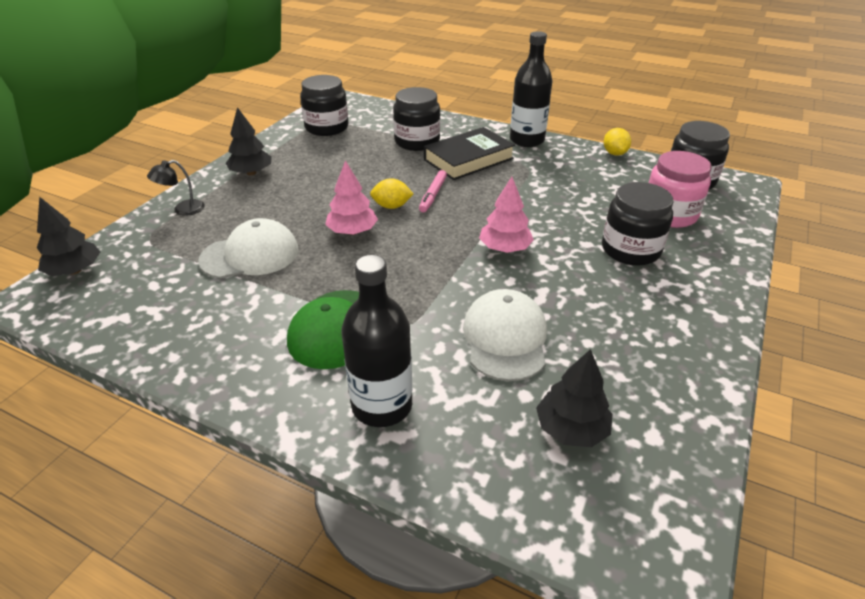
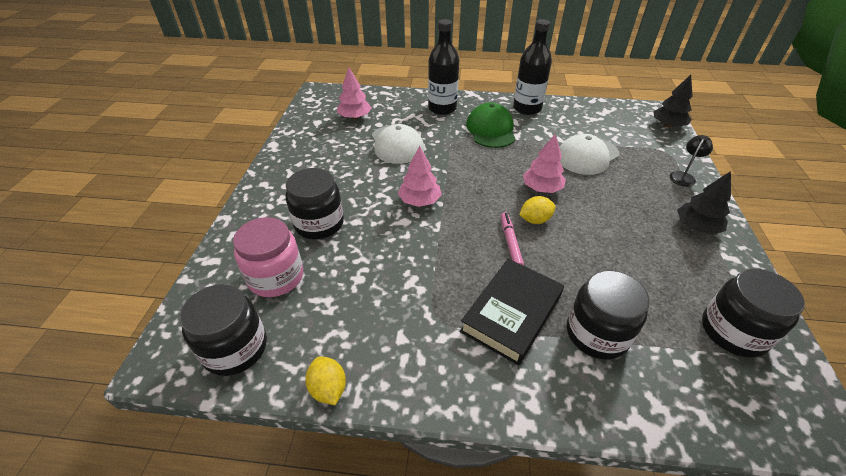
camera: 160 degrees right, 5 degrees up
(527, 140) = (459, 387): black bottle -> black bottle (527, 108)
(571, 429) = (355, 117): black tree -> pink tree

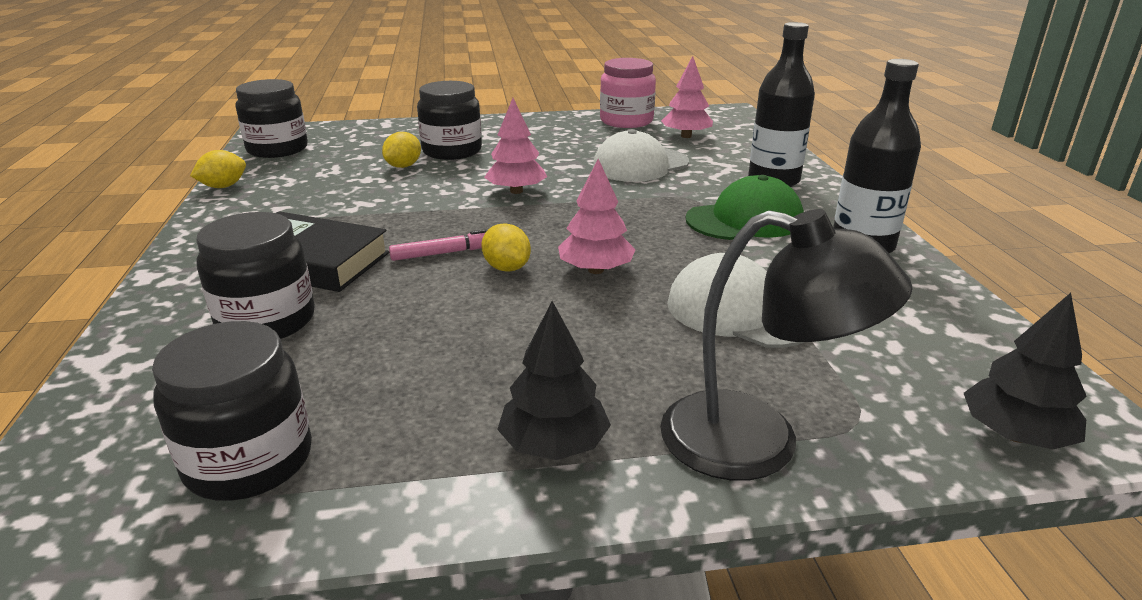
camera: 75 degrees right, 15 degrees down
(276, 277) = (366, 148): pink jar -> pink jar (626, 121)
(340, 254) = (403, 166): none -> yellow lemon
(683, 176) = (758, 443): black lamp -> black lamp, size x2.07

